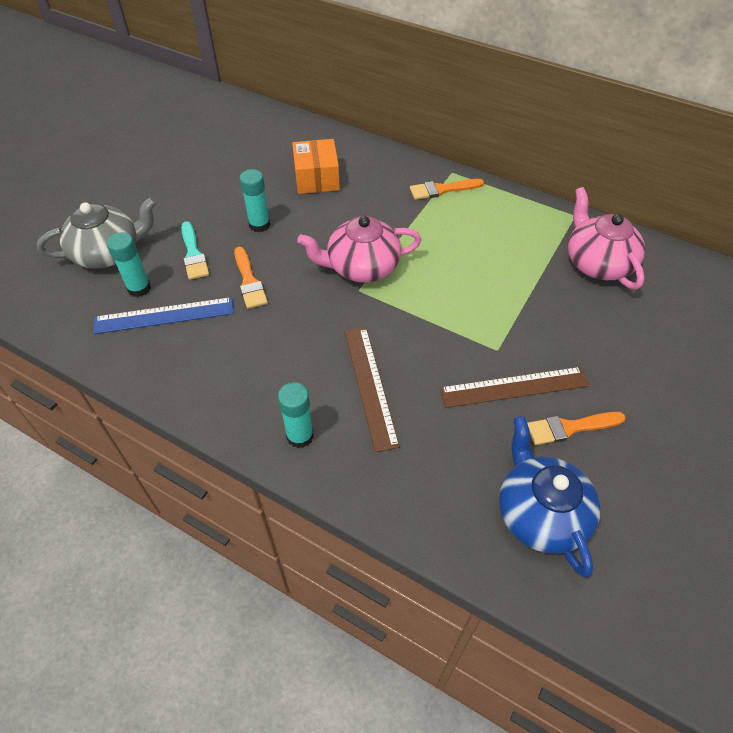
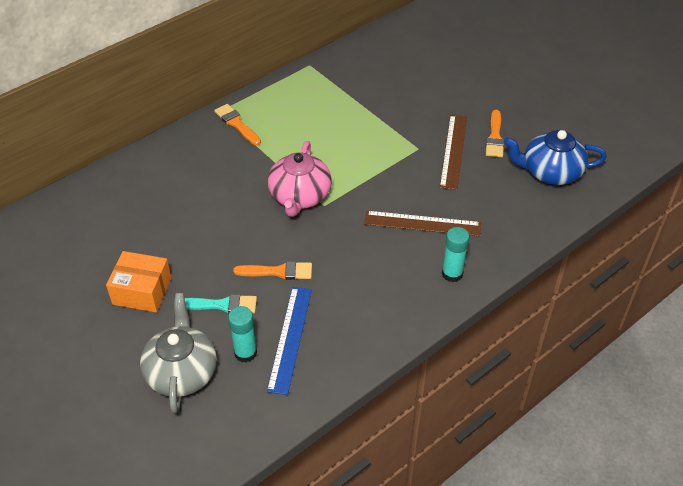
camera: 70 degrees left, 5 degrees down
(259, 225) = (209, 250): turquoise glue stick -> none
(316, 178) = (170, 197): orange box -> orange box (142, 291)
(442, 190) = (236, 124): orange brush -> orange brush turned 135 degrees clockwise
(597, 263) = (363, 72): pink teapot -> none

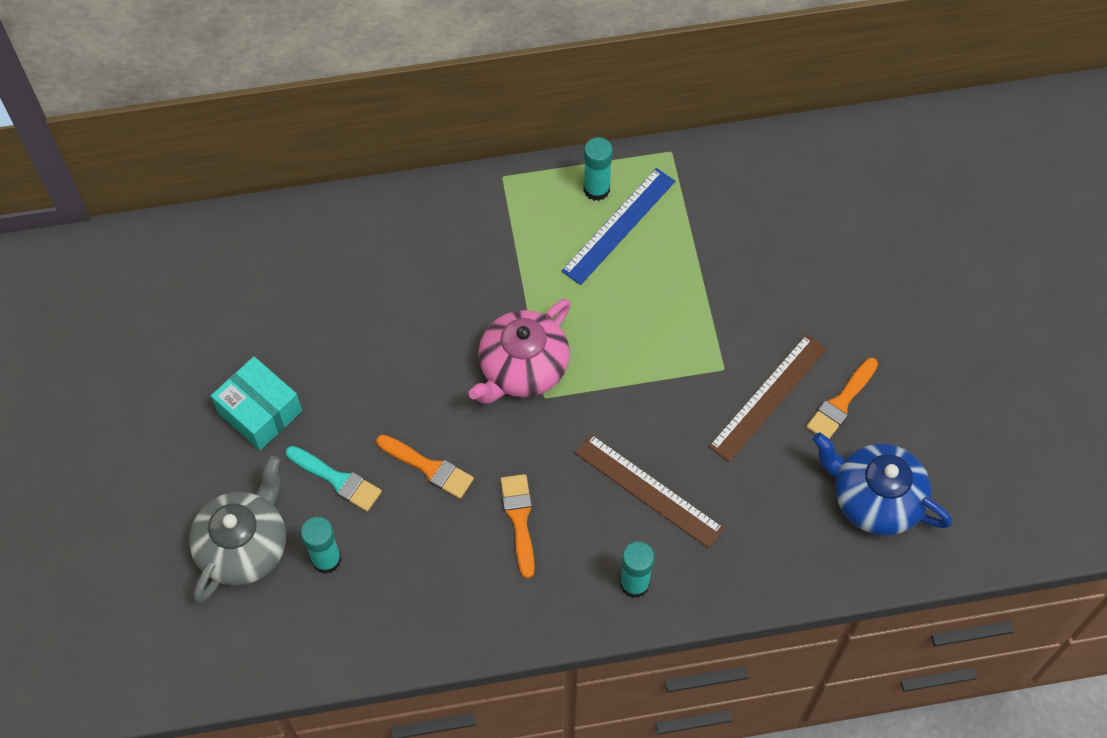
camera: 30 degrees right, 15 degrees up
(142, 291) = (260, 412): orange box -> turquoise box
(236, 124) = (513, 209): orange brush -> orange brush (519, 519)
(279, 97) = (596, 189): none -> turquoise glue stick
(290, 338) = (387, 568): blue ruler -> blue ruler (619, 226)

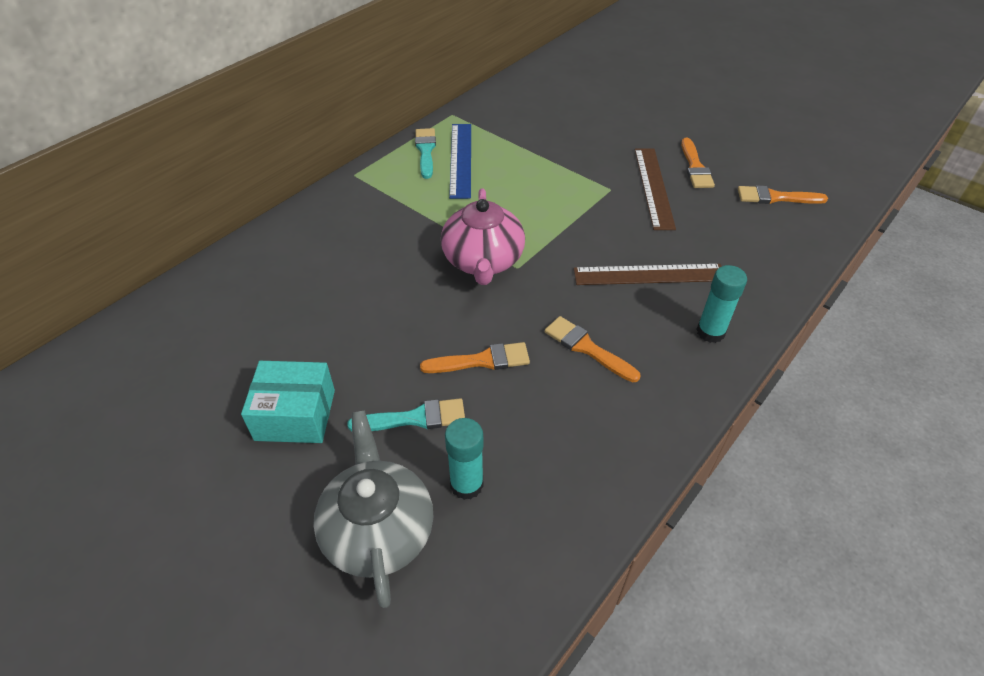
camera: 40 degrees left, 15 degrees down
(596, 189) = (425, 151): turquoise glue stick -> turquoise brush
(875, 498) = (775, 197): blue teapot -> orange brush

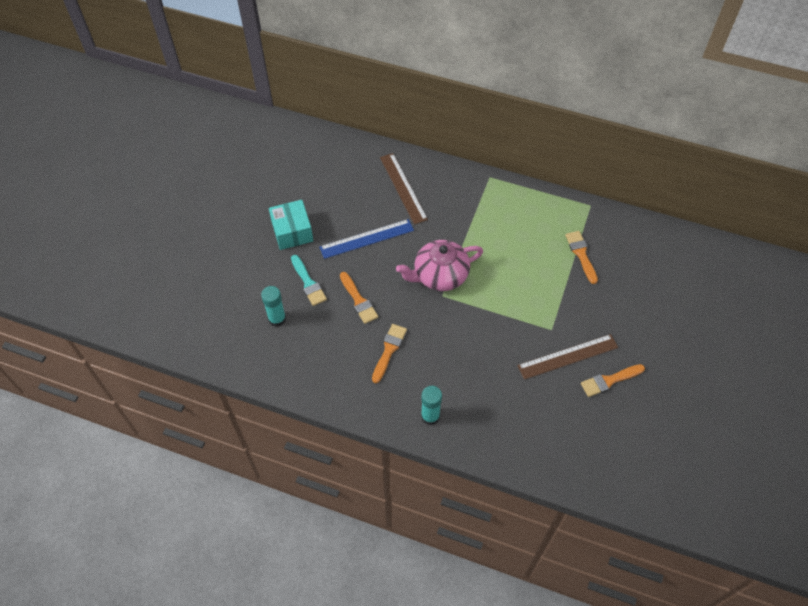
camera: 70 degrees right, 10 degrees up
(378, 530) = (241, 291): grey teapot -> none
(425, 151) = (536, 205): turquoise brush -> none
(461, 159) = (537, 229): blue ruler -> blue ruler (367, 239)
(649, 275) = (468, 371): brown ruler -> brown ruler (403, 188)
(775, 197) = (598, 443): orange brush -> orange brush (581, 254)

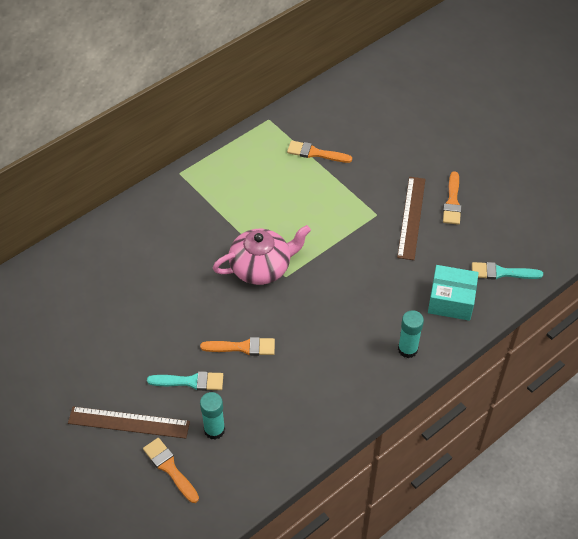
camera: 60 degrees left, 5 degrees down
(292, 232) = (114, 367): turquoise box -> turquoise box (451, 300)
(367, 239) = (174, 306): blue ruler -> none
(389, 350) = (317, 348): orange brush -> orange brush (170, 468)
(403, 188) = (136, 246): brown ruler -> brown ruler (128, 422)
(439, 275) = (261, 267): pink teapot -> pink teapot turned 120 degrees counterclockwise
(560, 455) = (501, 272): none -> turquoise brush

